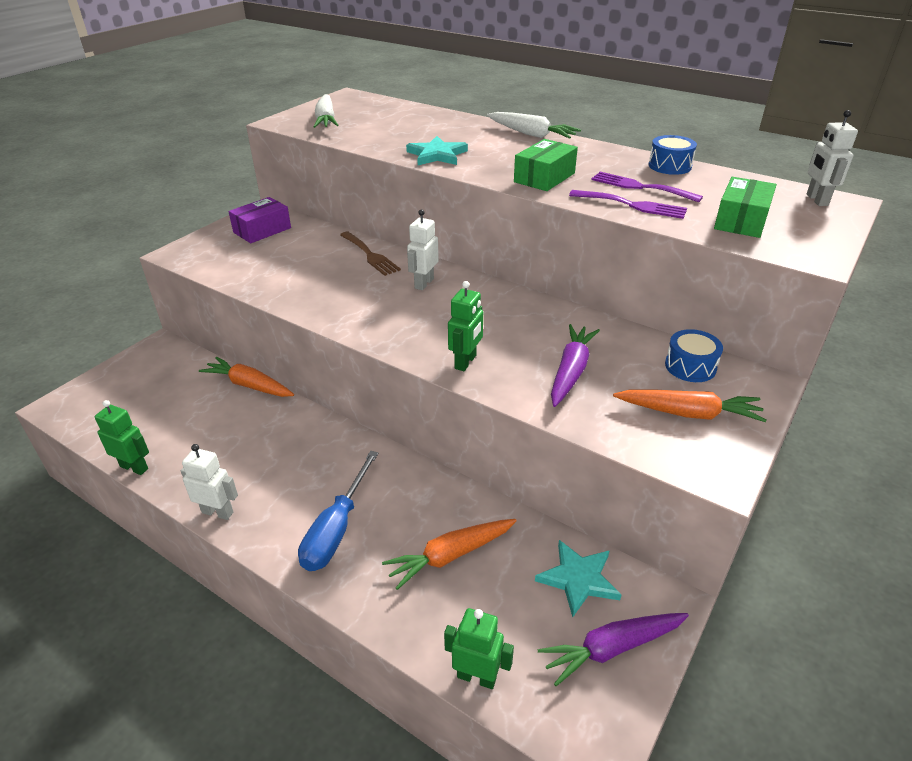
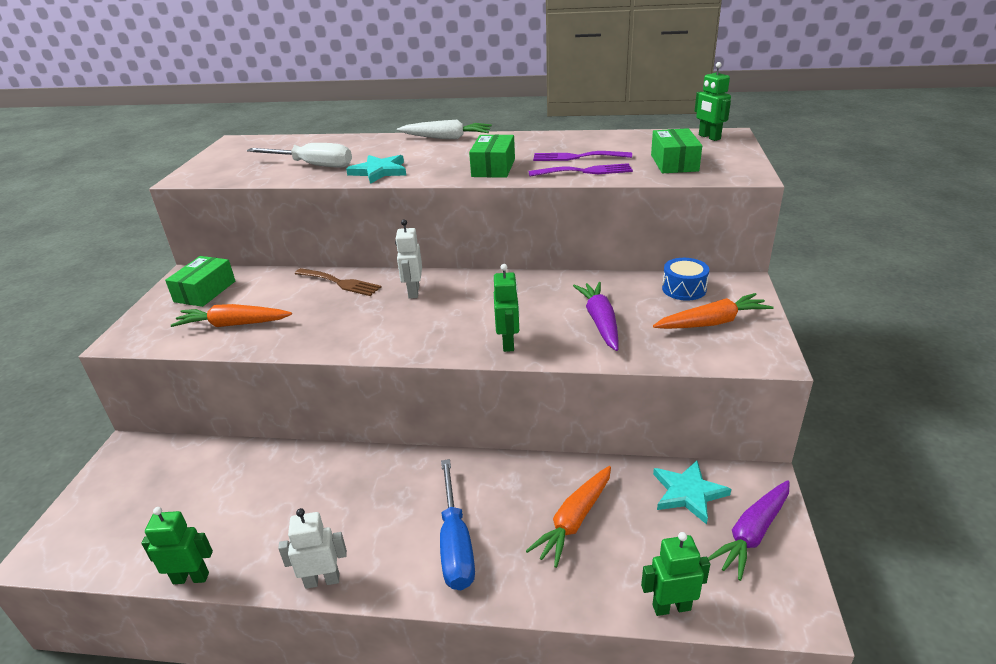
camera: 25 degrees left, 5 degrees down
(249, 385) = (263, 450): orange carrot -> orange carrot (233, 324)
(262, 230) = (205, 291): purple box -> green box
(326, 120) = (235, 166): white carrot -> none
(387, 134) = (313, 165): none -> white screwdriver
(669, 166) = (583, 137): blue drum -> none
(816, 200) = (709, 137): white robot -> green robot

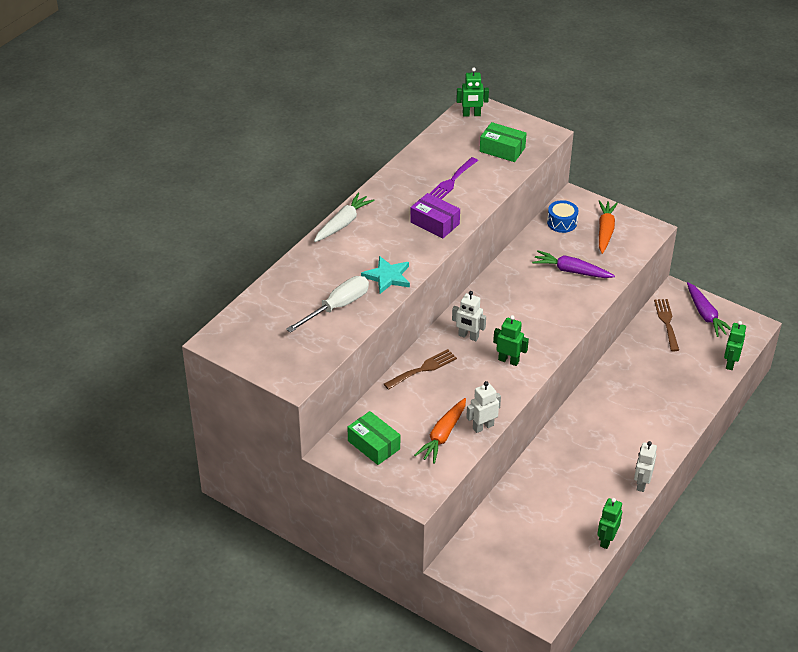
camera: 65 degrees left, 10 degrees up
(258, 345) = (483, 427): none -> white robot
(455, 543) = (647, 423): blue screwdriver -> none
(493, 168) = (435, 223): green box -> purple box
(508, 343) = (566, 316): green robot -> green robot (508, 360)
(574, 520) = (659, 372): orange carrot -> none
(585, 171) = (481, 188): purple fork -> none
(688, 493) = (666, 322): turquoise star -> brown fork

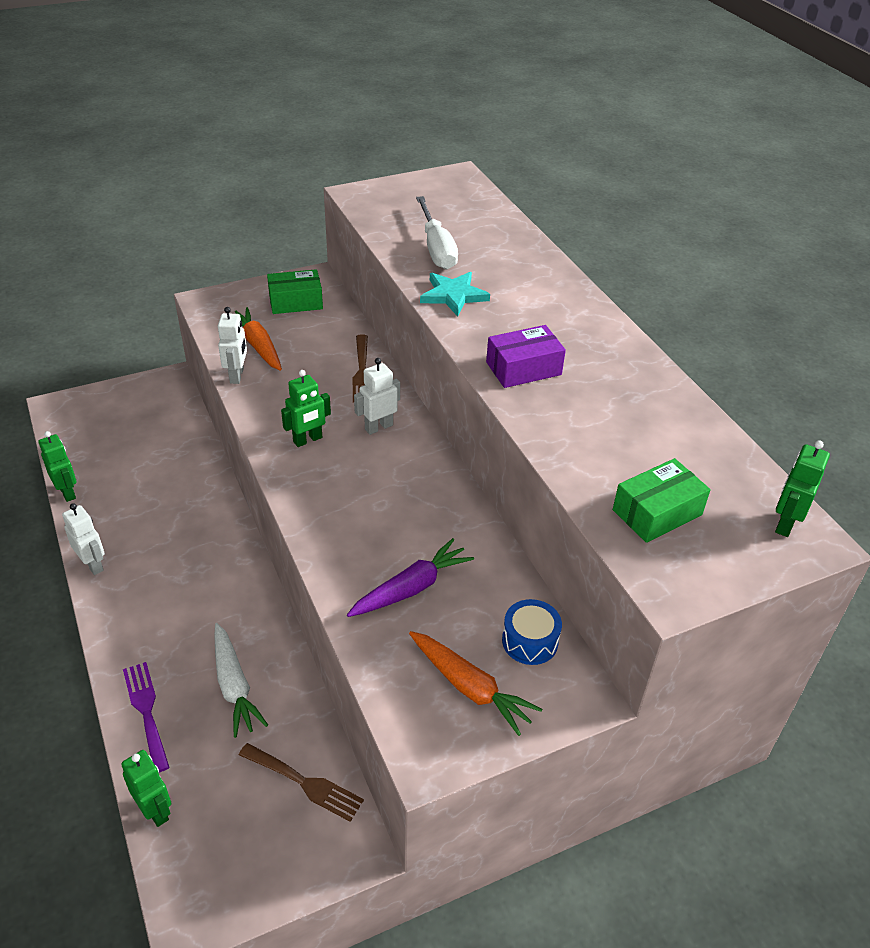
camera: 120 degrees right, 0 degrees up
(343, 223) = (582, 301): white carrot -> white carrot (234, 685)
(451, 181) = (607, 421): purple fork -> purple fork (146, 711)
(705, 315) = (274, 856): purple carrot -> none

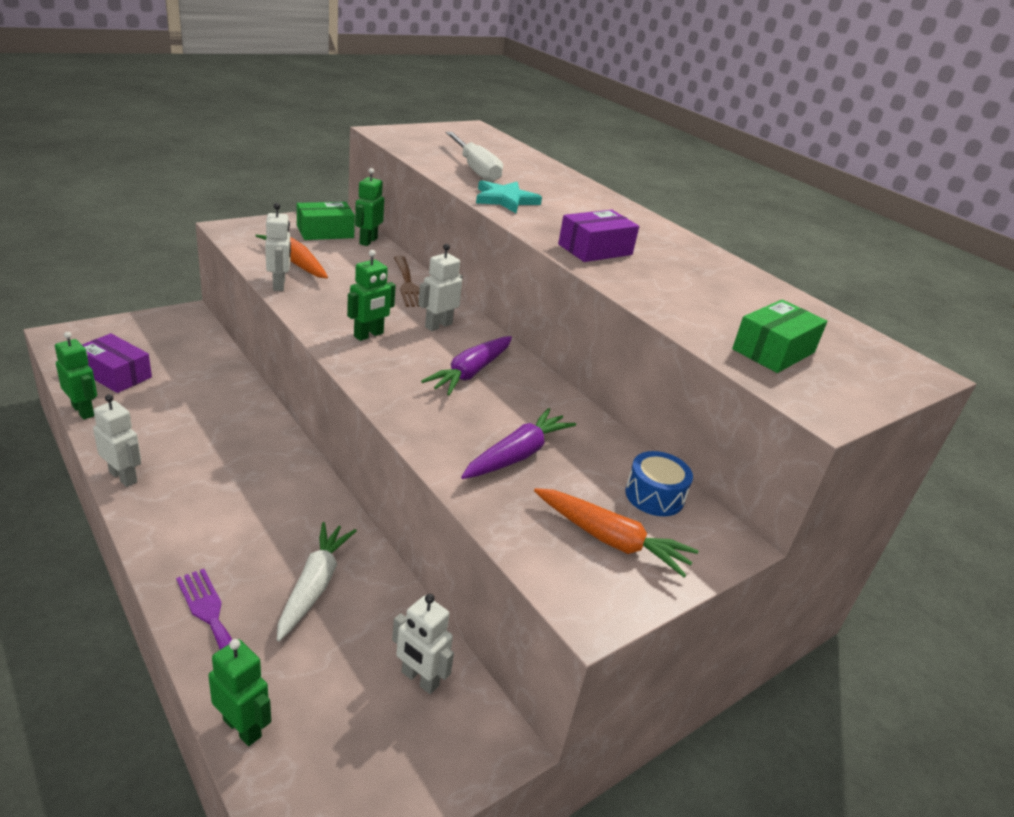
camera: 15 degrees left, 10 degrees down
(98, 451) = (116, 374): none -> purple box
(234, 685) = (314, 586): white carrot -> white carrot turned 135 degrees counterclockwise
(305, 783) = (419, 679): brown fork -> white robot
(394, 488) = (471, 372): none -> purple carrot
(785, 523) = (889, 358): green robot -> green robot (368, 241)

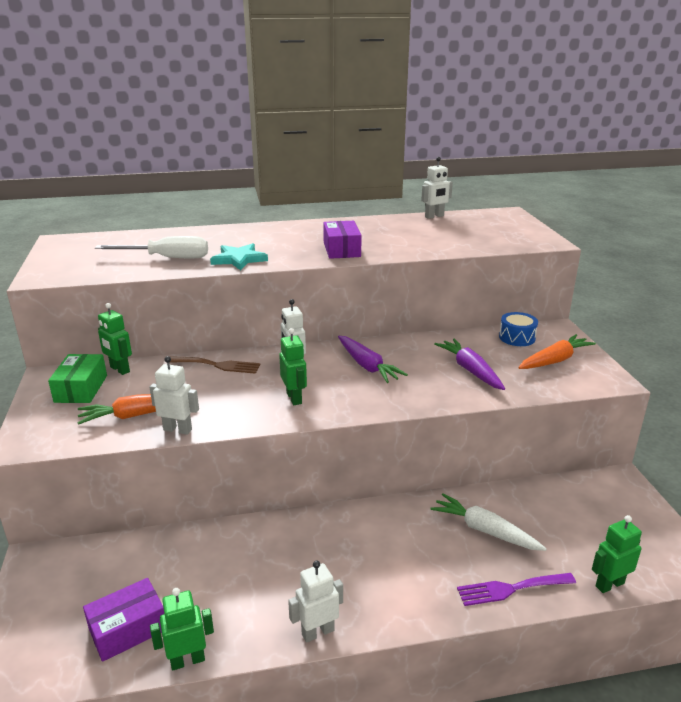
camera: 60 degrees left, 5 degrees down
(419, 679) = (573, 499): white robot -> white robot (434, 216)
(773, 351) = (487, 237): green box -> none

